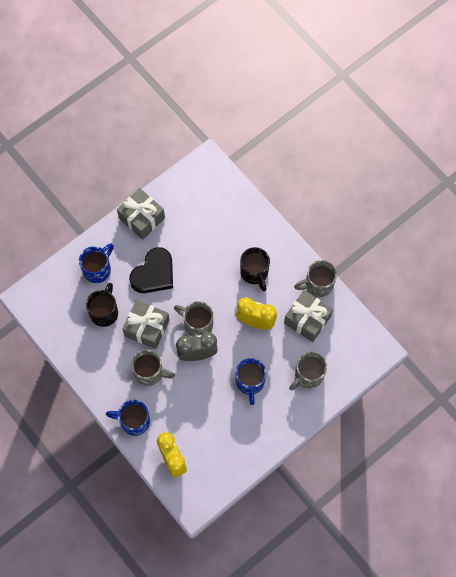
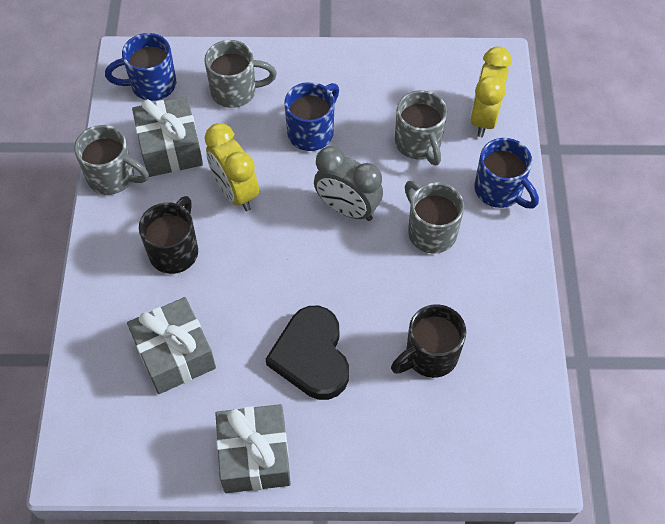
camera: 140 degrees left, 10 degrees down
(98, 269) = (389, 427): blue mug -> blue mug (151, 85)
(147, 328) = (386, 289): grey gift -> grey gift (175, 354)
(154, 273) = (311, 356): black heart -> black heart turned 90 degrees counterclockwise
(197, 324) = (313, 244): grey mug -> grey mug (418, 144)

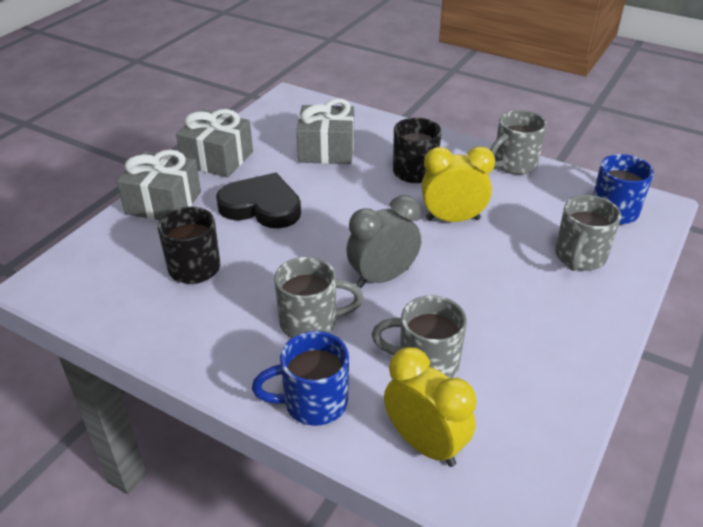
camera: 120 degrees right, 20 degrees down
(170, 148) = (527, 200): grey gift -> grey gift (163, 203)
(312, 132) = (494, 289): blue mug -> none

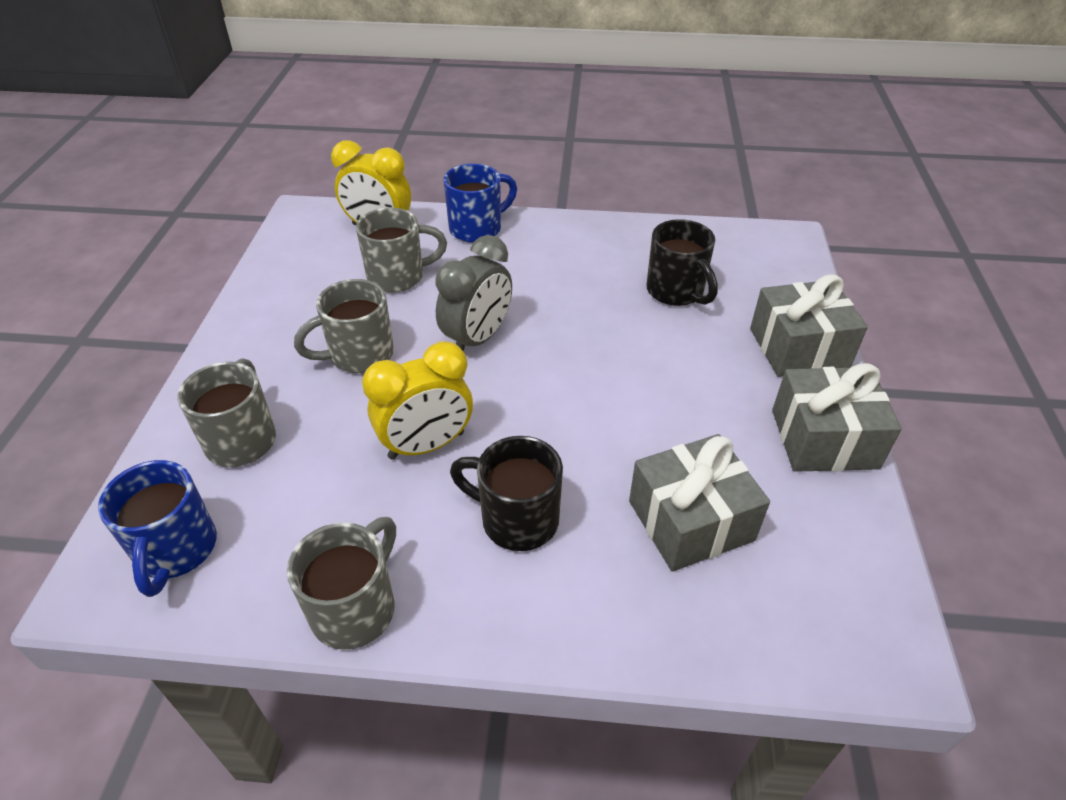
camera: 155 degrees right, 5 degrees up
(261, 206) = (683, 381): black heart -> none
(310, 322) = (521, 278): grey mug -> grey mug (359, 355)

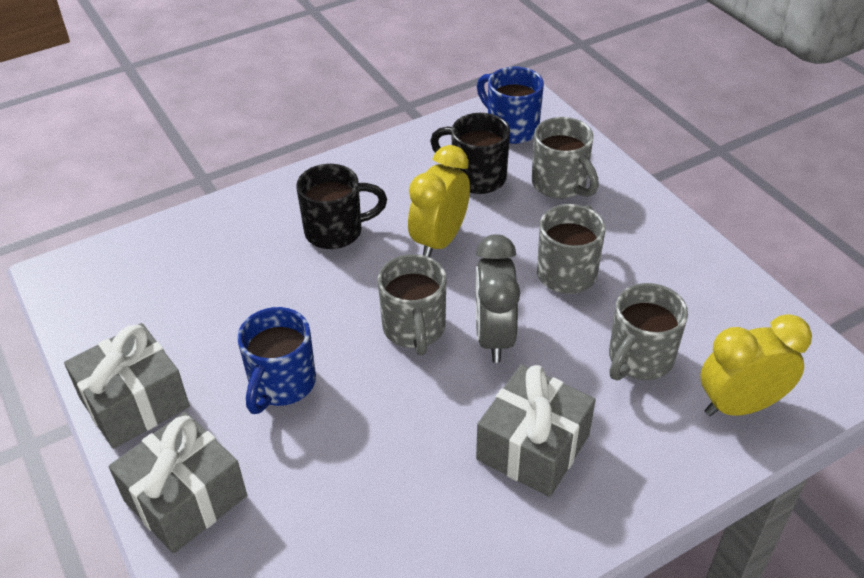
camera: 145 degrees right, 0 degrees up
(355, 608) = (385, 154): grey mug -> grey mug (414, 329)
(477, 228) = (647, 472): blue mug -> blue mug (281, 384)
(676, 292) = (353, 505): black mug -> black mug (476, 177)
(690, 520) = (219, 286): grey gift -> grey gift (533, 447)

